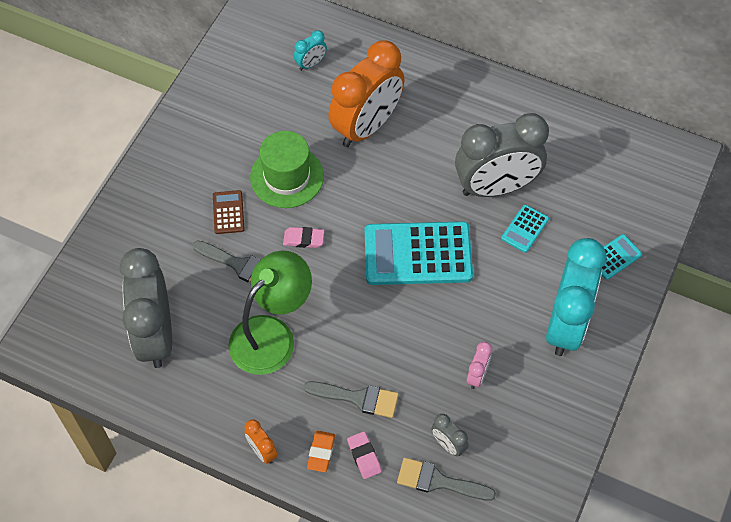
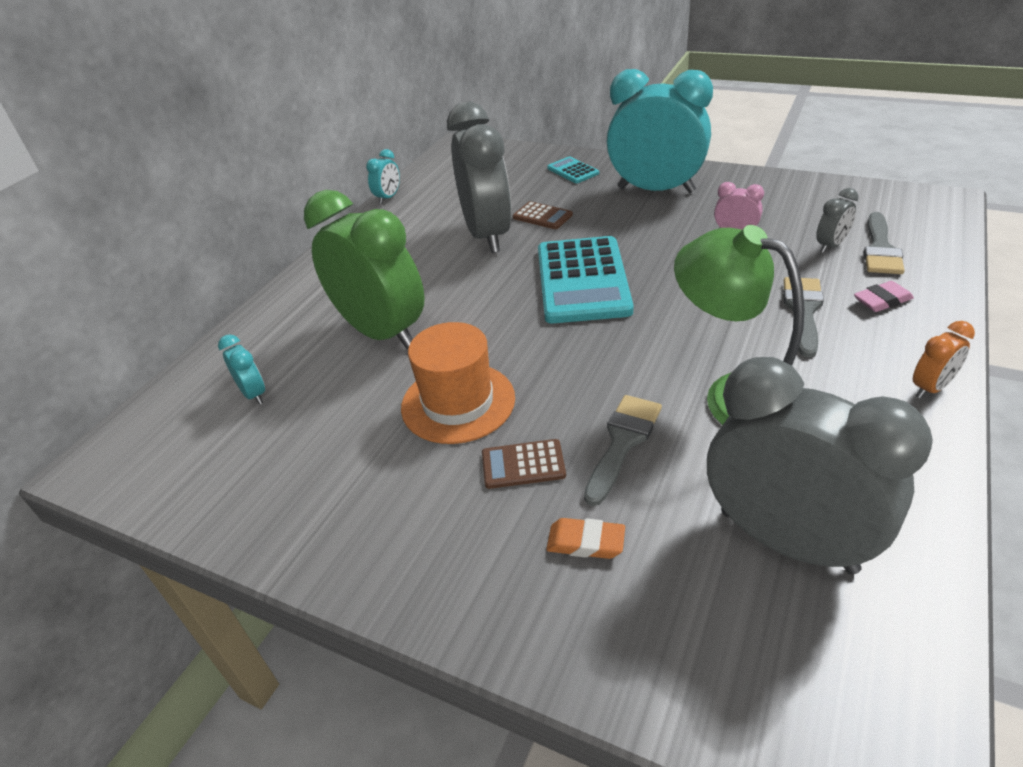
camera: 85 degrees left, 20 degrees down
(155, 335) = (787, 540): grey clock -> grey clock turned 135 degrees counterclockwise
(287, 176) = (458, 402): green hat -> orange hat
(303, 239) = (568, 376): pink eraser -> none
(321, 452) = (898, 335): orange eraser -> orange eraser (585, 542)
(367, 126) = (382, 333): orange clock -> green clock
(524, 229) = (542, 216): turquoise calculator -> brown calculator
(573, 106) = (388, 198): none -> turquoise clock

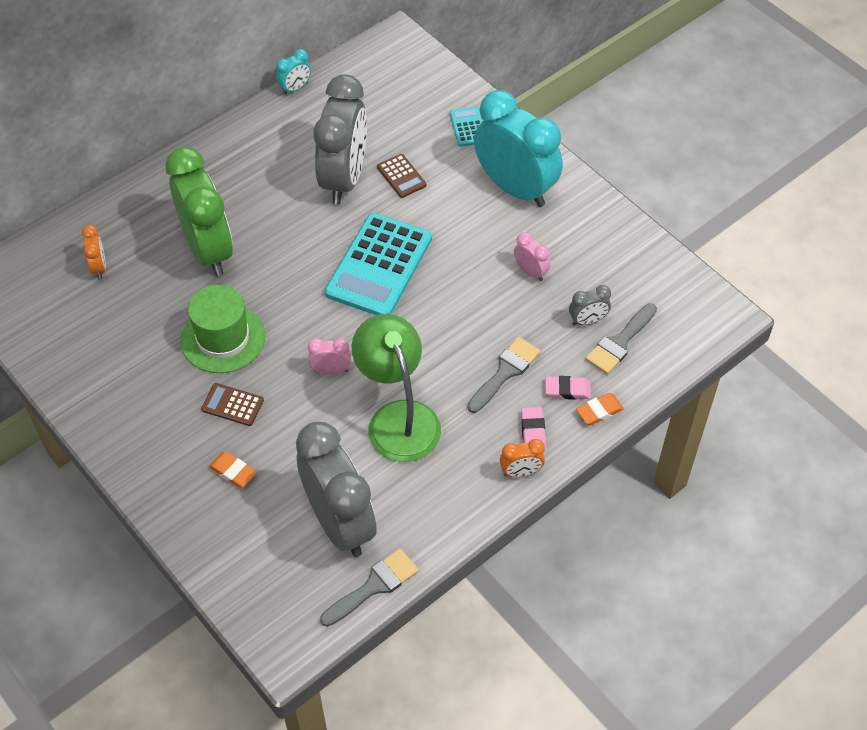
camera: 20 degrees right, 15 degrees up
(254, 394) = (99, 267): turquoise clock -> orange clock
(458, 402) = (223, 338): orange hat -> green hat
(614, 382) = (331, 370): none -> pink clock
(623, 442) = (301, 417): grey brush -> grey brush (374, 586)
(894, 347) = (533, 431): none -> pink eraser
(935, 304) = (599, 411): none -> orange eraser

